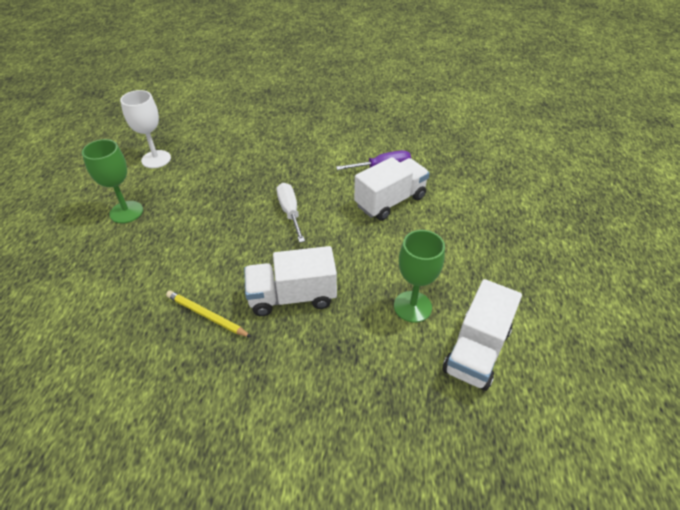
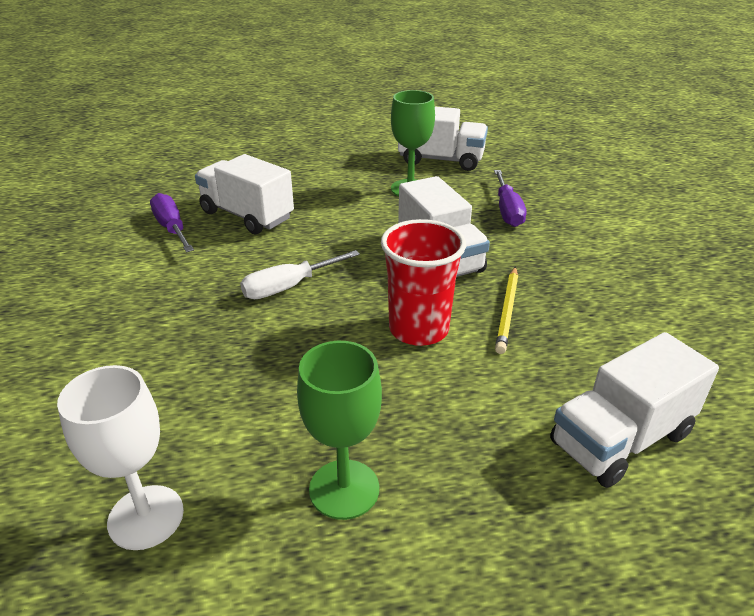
camera: 105 degrees left, 10 degrees down
(69, 327) = (621, 439): none -> white truck
(215, 263) = (418, 329): none -> red cup
(349, 372) = (507, 210): none -> purple screwdriver

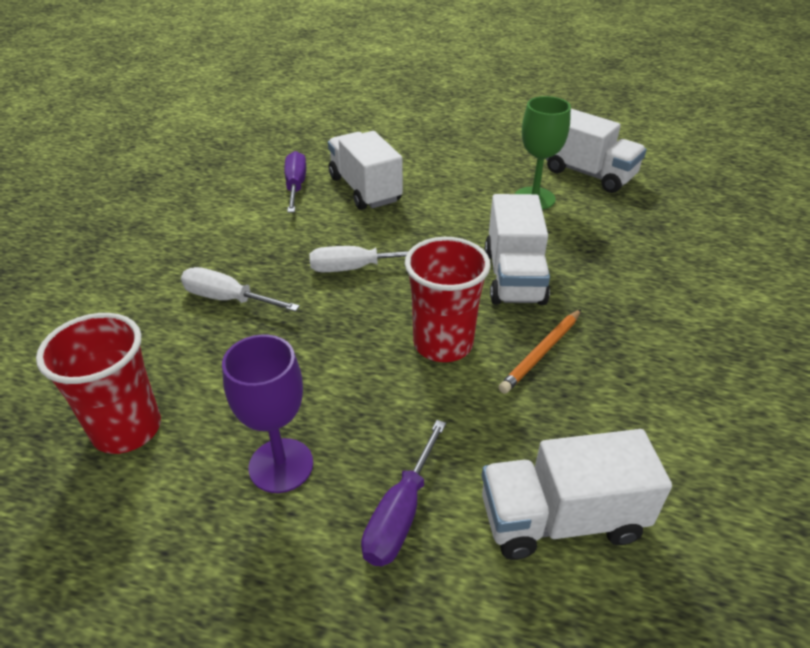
camera: 25 degrees right, 5 degrees up
(146, 517) = (127, 429): white goblet -> red cup
(173, 352) = (228, 299): none -> white screwdriver
(344, 489) = (281, 465): green goblet -> purple goblet
(507, 210) = (620, 246): purple screwdriver -> purple screwdriver (401, 513)
(507, 311) = (541, 353): yellow pencil -> orange pencil

